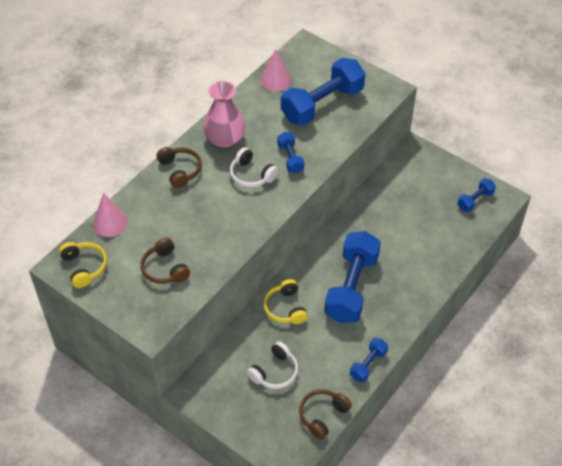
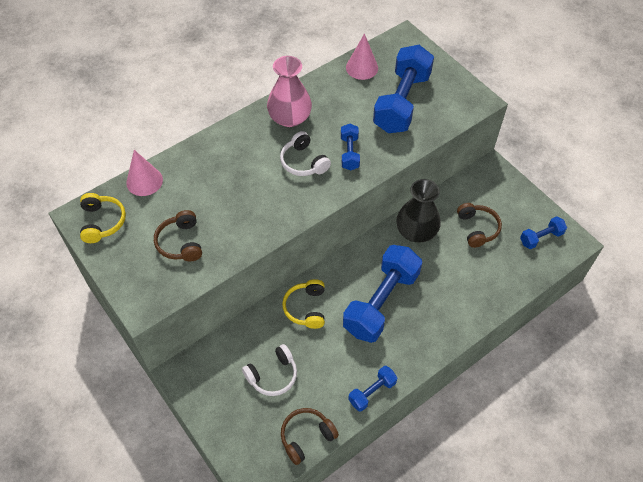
camera: 15 degrees right, 5 degrees up
(180, 170) = (233, 141): brown headphones -> brown headphones (477, 228)
(322, 104) = (401, 102): blue dumbbell -> blue dumbbell turned 45 degrees counterclockwise
(363, 219) = (416, 231): none -> black vase

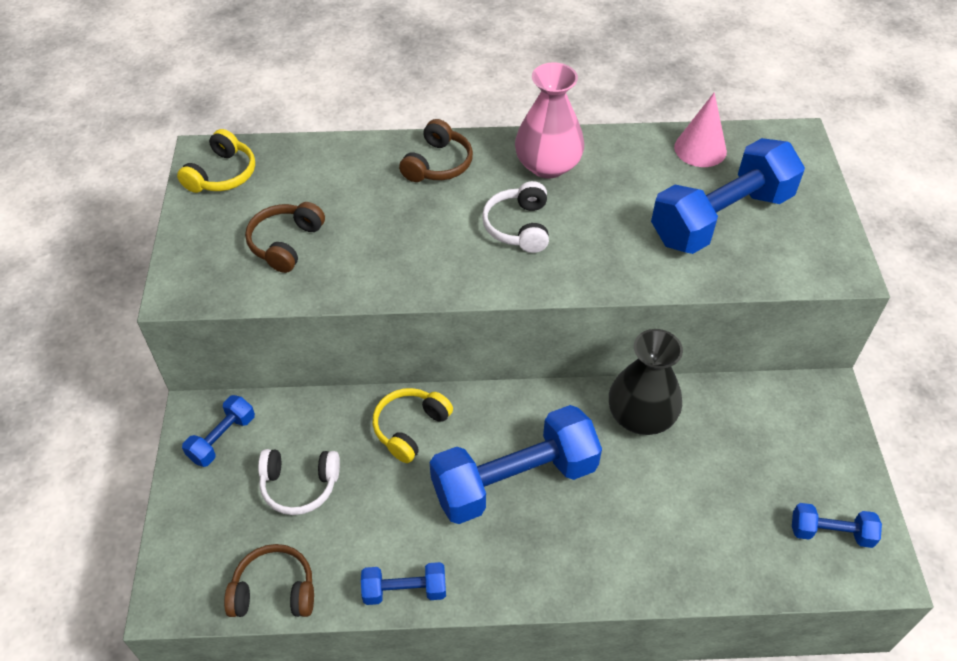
camera: 35 degrees right, 5 degrees down
(144, 181) = (308, 153): pink cone -> none
(349, 153) = (590, 246): blue dumbbell -> blue dumbbell (222, 438)
(477, 228) = (737, 462): brown headphones -> brown headphones (438, 164)

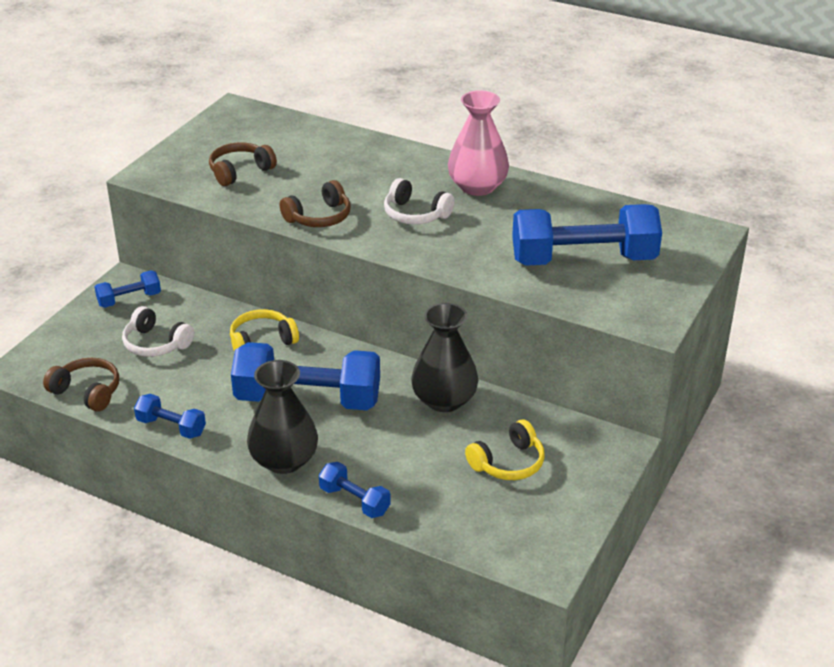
camera: 30 degrees right, 15 degrees down
(222, 174) = (235, 122): yellow headphones -> yellow headphones (508, 463)
(438, 164) = (393, 161): brown headphones -> brown headphones (319, 217)
(518, 227) = (415, 214): white headphones -> white headphones turned 90 degrees counterclockwise
(553, 572) = (284, 460): none -> black vase
(700, 149) = (615, 214): pink cone -> none
(830, 532) = (526, 528): blue dumbbell -> blue dumbbell (354, 501)

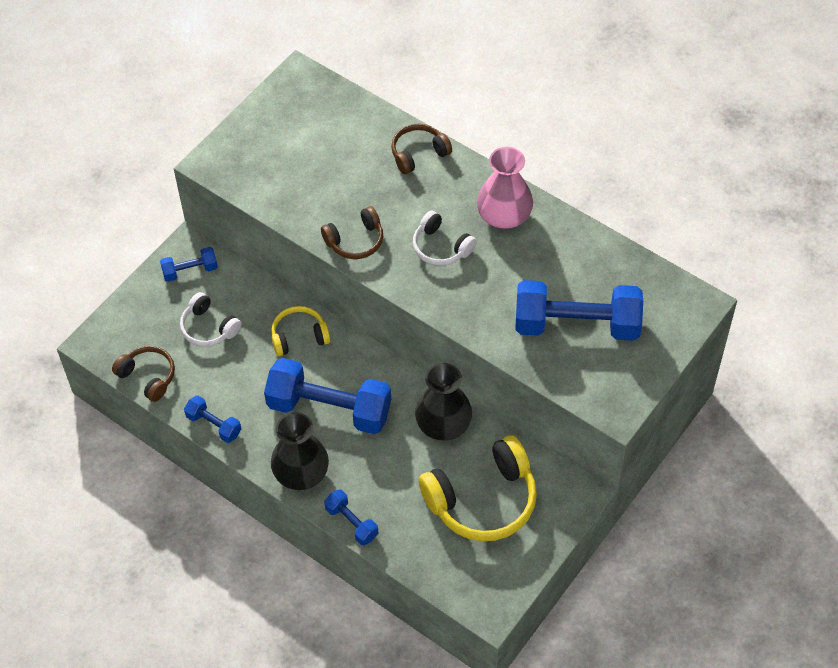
camera: 10 degrees right, 20 degrees up
(240, 171) = (293, 169): brown headphones -> brown headphones (418, 154)
(508, 463) = (483, 500): yellow headphones -> yellow headphones, size x1.81

